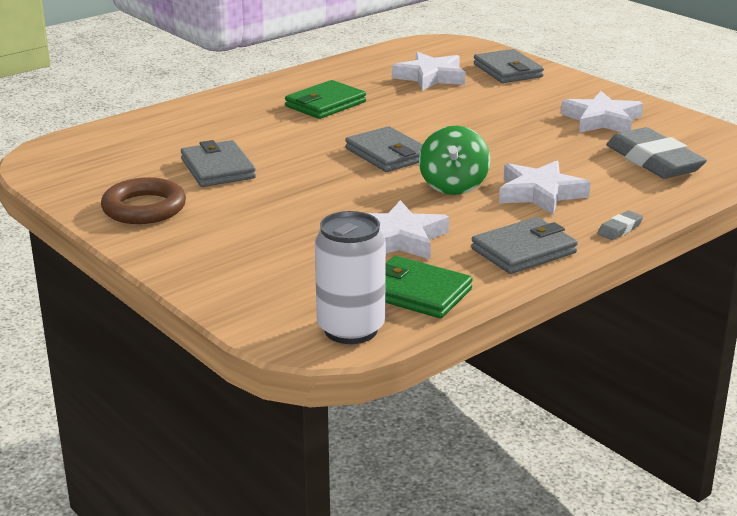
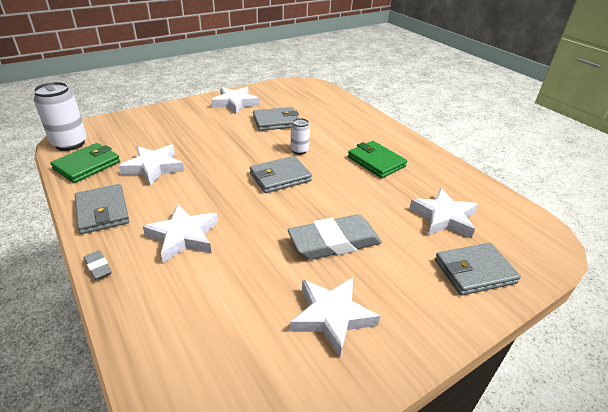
camera: 95 degrees right, 10 degrees up
(144, 208) = (235, 103): brown ring -> white star
(310, 147) = (299, 150): none -> white can
(453, 186) = (216, 197): green spinning top -> none
(654, 161) = (215, 331): grey eraser -> grey eraser (334, 242)

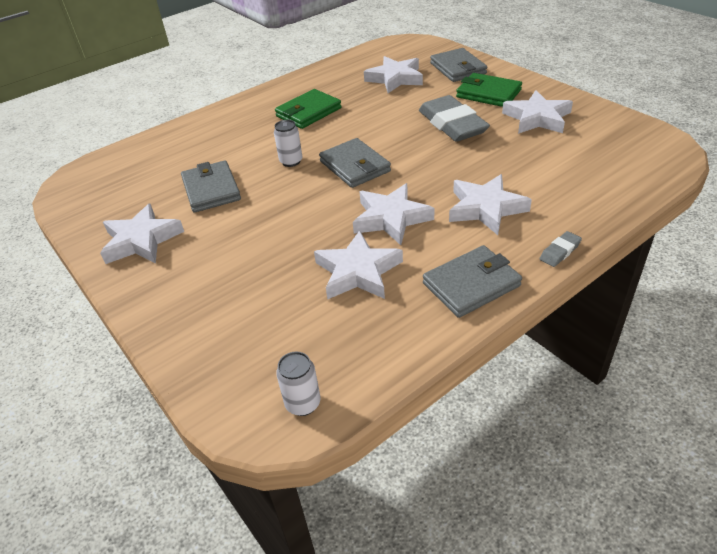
camera: 90 degrees left, 5 degrees up
(70, 144) = (303, 403): white can -> white can, size x0.55
(87, 165) = (369, 347): green wallet -> green wallet (488, 94)
(201, 186) = (391, 218): none -> white star

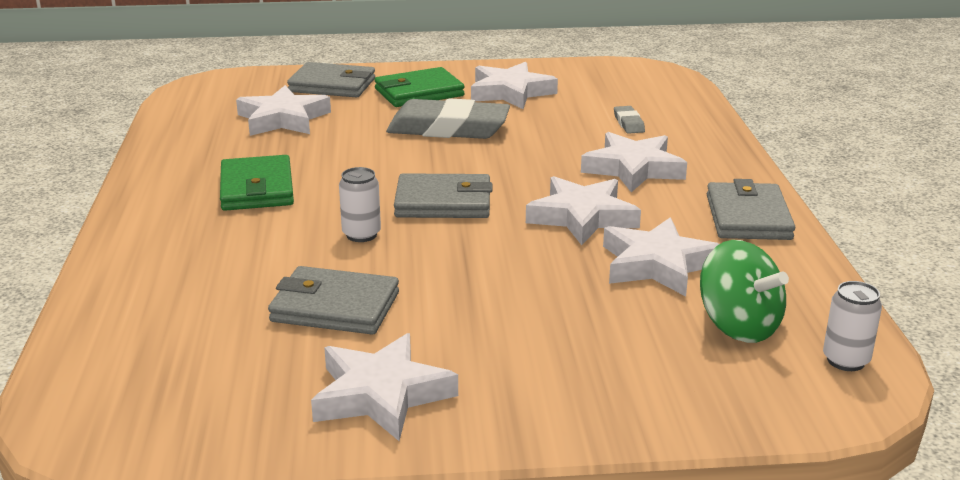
camera: 60 degrees left, 15 degrees down
(308, 336) = (738, 326): none -> green spinning top
(560, 252) = (745, 164): grey eraser -> grey eraser (628, 123)

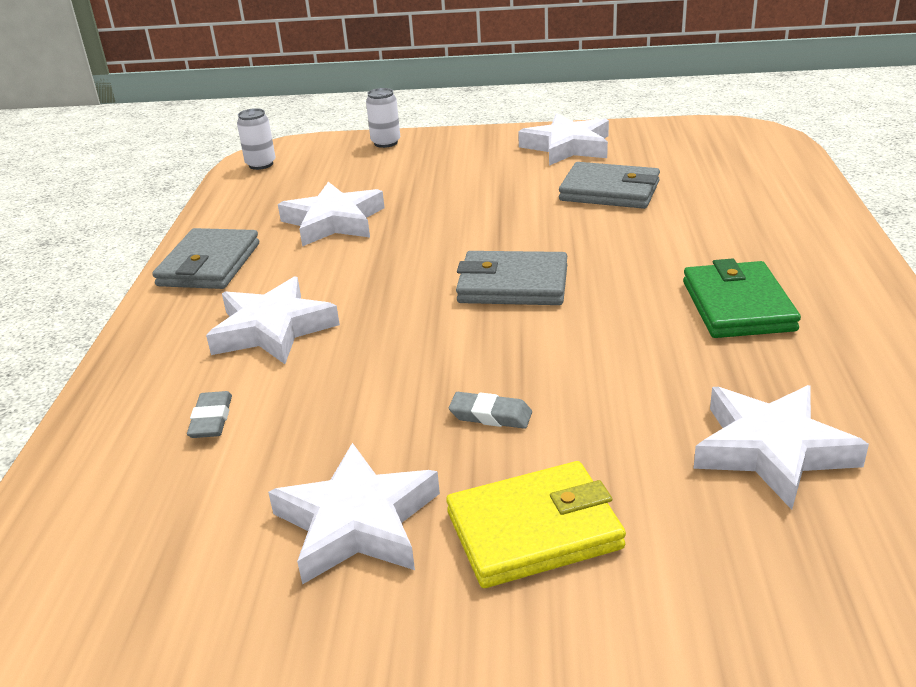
camera: 170 degrees left, 5 degrees up
(332, 85) = (719, 571): grey wallet -> none
(361, 235) = (598, 249): white can -> white can (386, 143)
(419, 92) = (534, 530): green wallet -> yellow wallet
(448, 128) = (490, 415): grey eraser -> grey eraser, size x0.42
(582, 217) = (371, 266): white star -> none
(738, 326) = (310, 181): green spinning top -> none

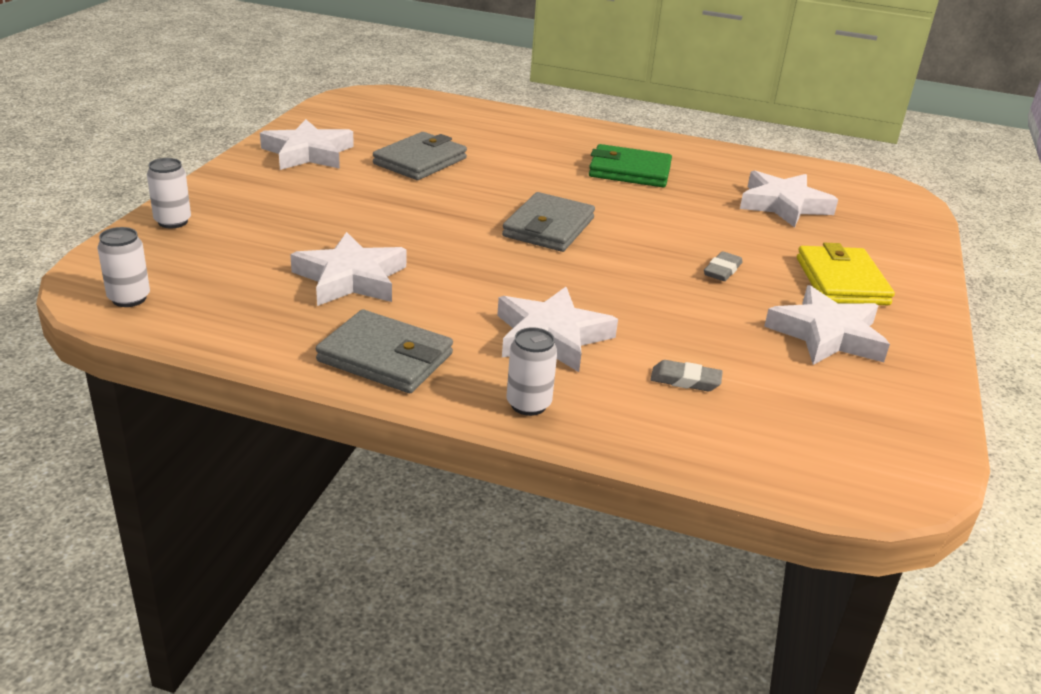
camera: 80 degrees left, 0 degrees up
(150, 339) = (528, 404): none -> white can

